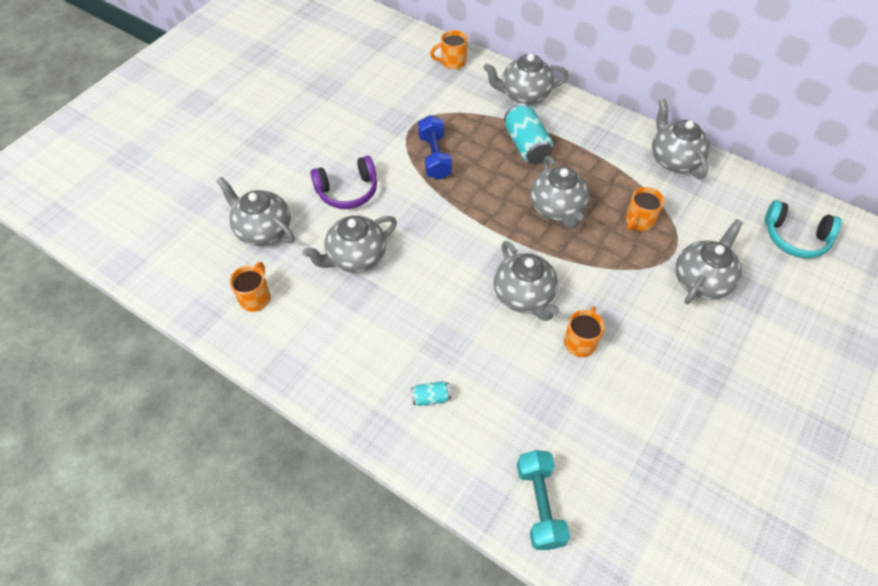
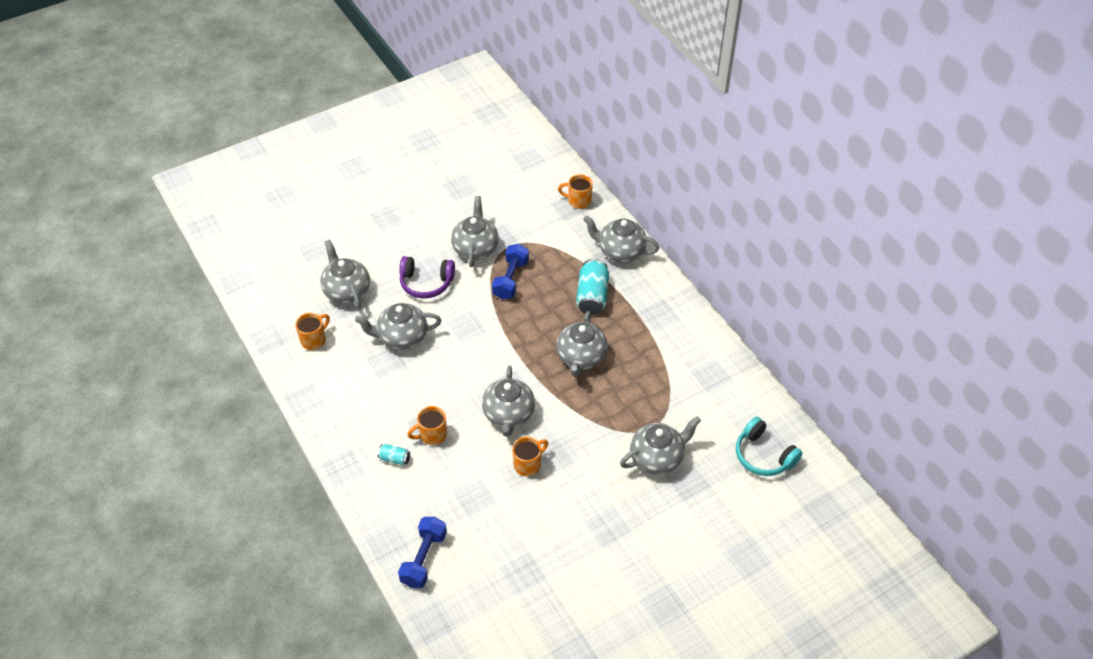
camera: 25 degrees right, 5 degrees down
(539, 505) = (424, 558): turquoise dumbbell -> blue dumbbell
(638, 221) = (640, 393): orange mug -> orange mug (432, 435)
(674, 159) = (709, 353): grey teapot -> grey teapot (475, 248)

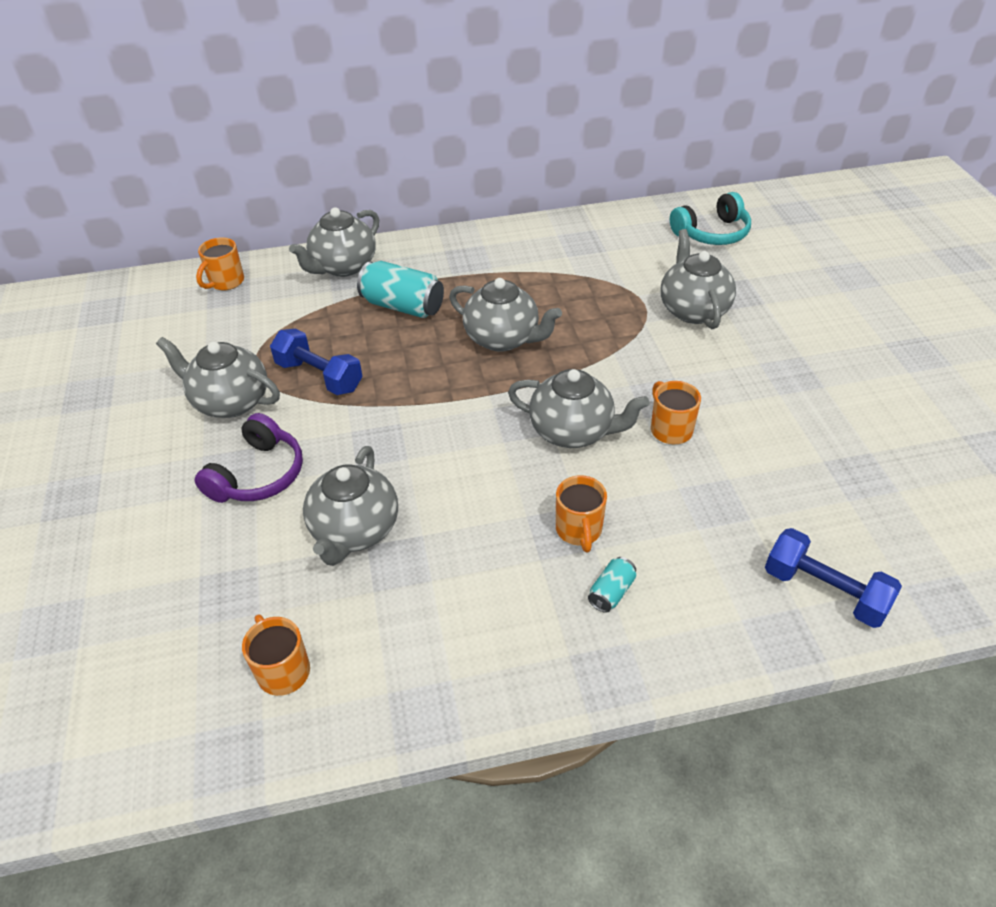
camera: 70 degrees left, 5 degrees down
(347, 291) = (197, 592): grey teapot -> none

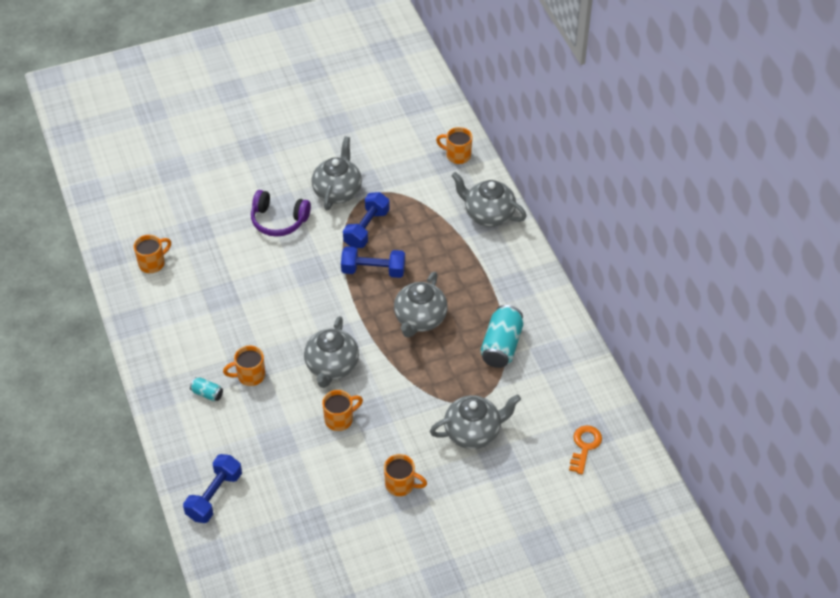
camera: 80 degrees right, 5 degrees up
(354, 530) = (241, 273): grey teapot -> none
(402, 375) = (373, 270): none -> blue dumbbell
(403, 306) = (447, 257): turquoise can -> turquoise can (501, 346)
(712, 233) = (584, 446): turquoise headphones -> orange key
(779, 378) = (401, 485): none -> orange mug

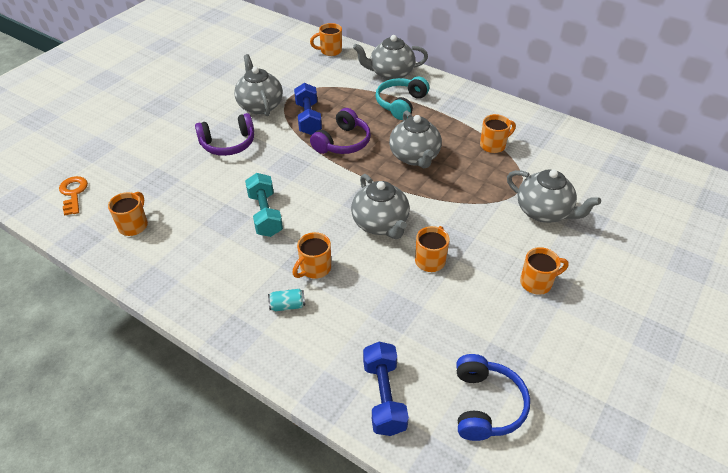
camera: 35 degrees left, 5 degrees down
(253, 307) = (265, 214): none -> turquoise dumbbell
(273, 542) = (486, 405): none -> blue headphones
(373, 270) = (343, 142): blue dumbbell -> purple headphones
(463, 255) = (401, 104): none -> turquoise headphones
(473, 432) = (544, 212): grey teapot -> grey teapot turned 90 degrees clockwise
(501, 346) = (493, 145): turquoise can -> orange mug
(584, 446) = (629, 179): orange key -> orange key (73, 193)

